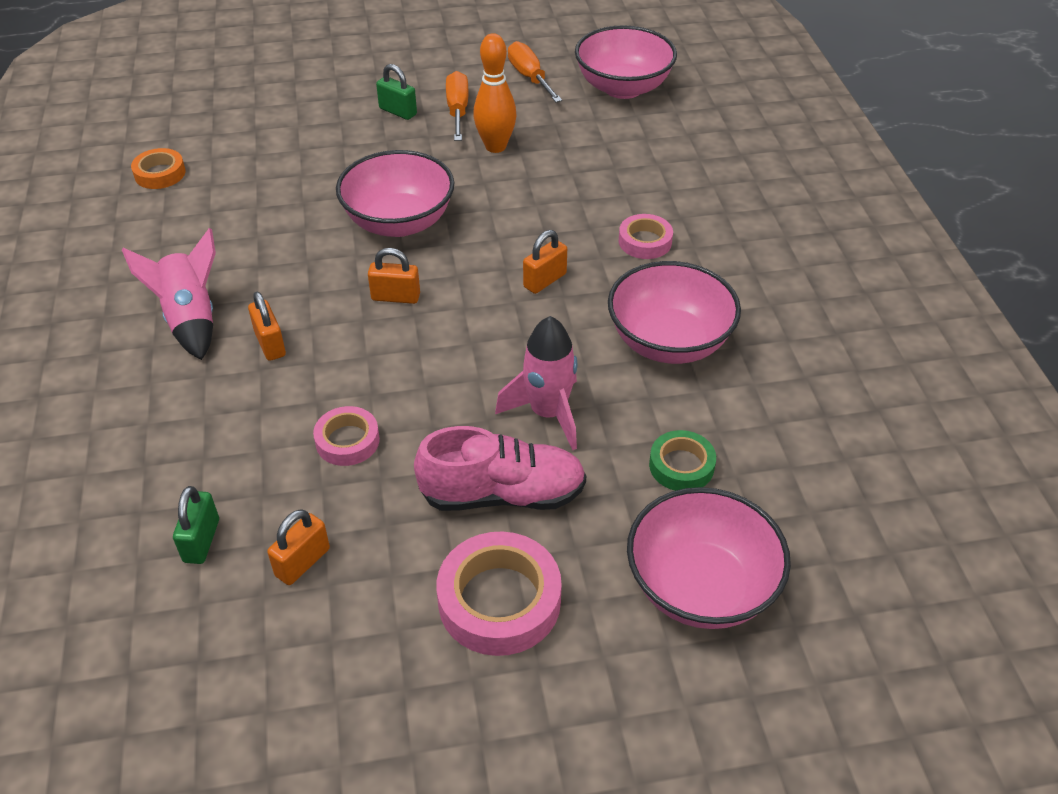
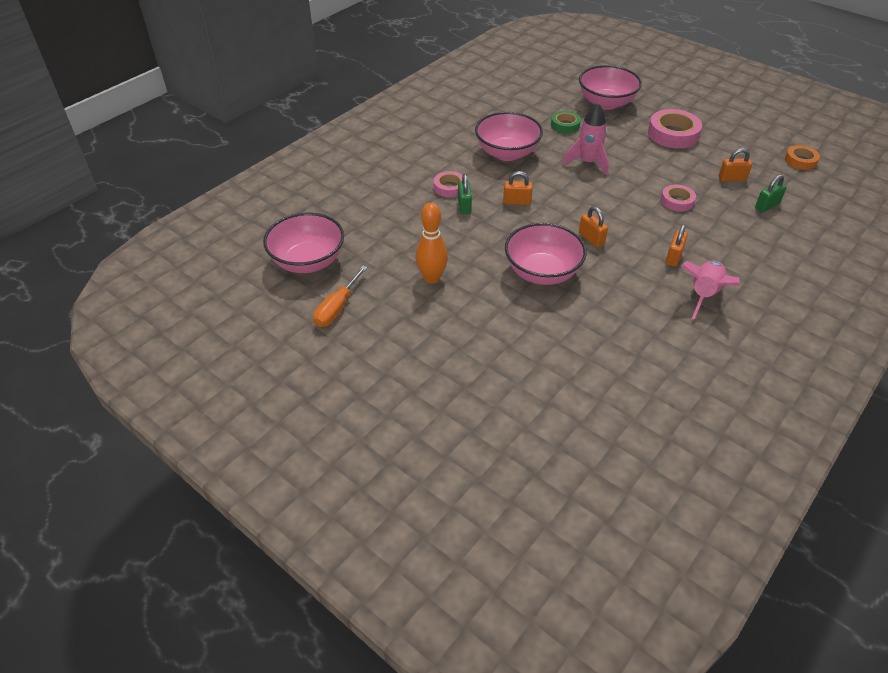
camera: 130 degrees left, 0 degrees up
(160, 173) = (645, 411): orange tape -> orange tape (800, 160)
(398, 111) = (445, 344): green padlock -> green padlock (464, 206)
(457, 110) = (412, 317): orange screwdriver -> none
(502, 494) = (637, 154): pink shoe -> none

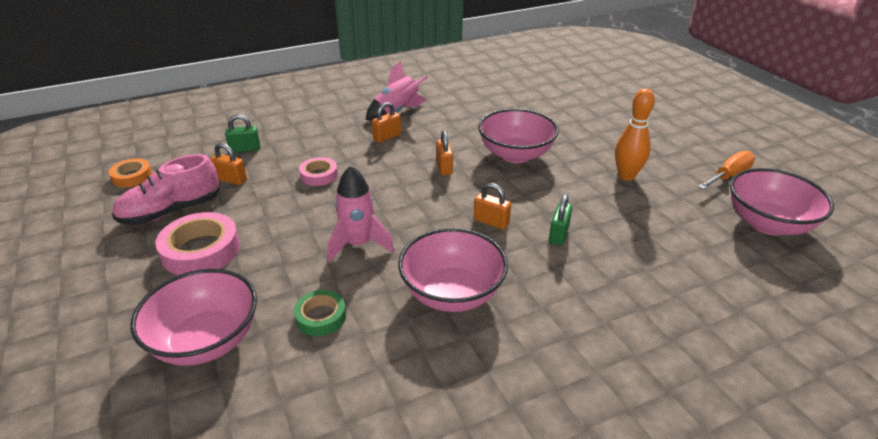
camera: 155 degrees left, 10 degrees down
(449, 187) = (566, 264): pink tape -> none
(730, 148) = (171, 211): none -> pink shoe

